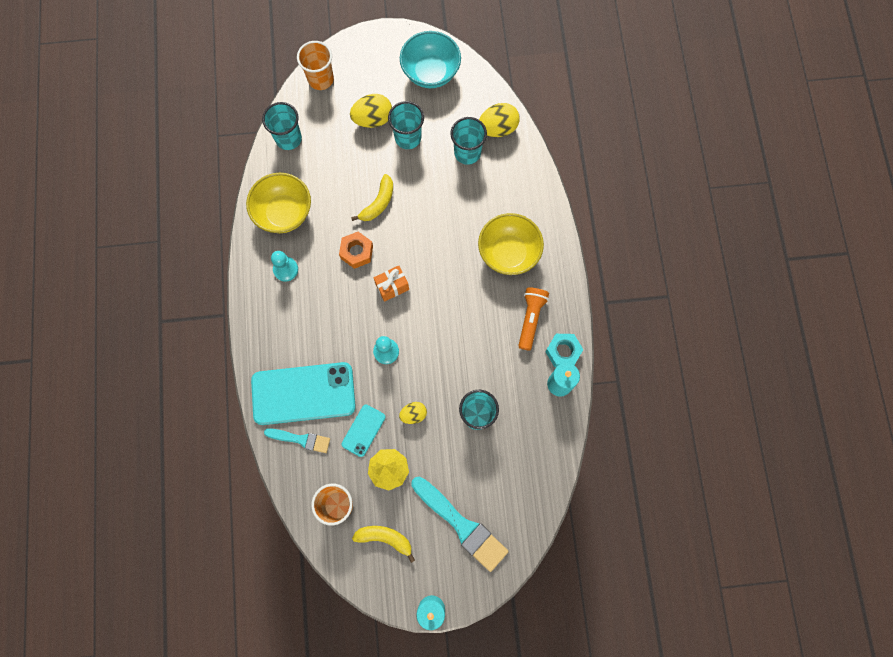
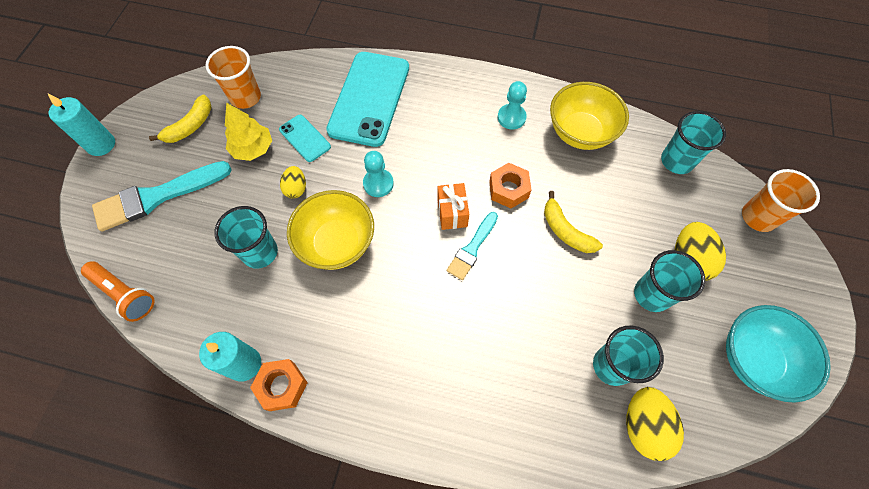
camera: 110 degrees right, 10 degrees down
(301, 439) = (325, 85): turquoise brush -> turquoise brush (472, 248)
(508, 253) = (445, 367): yellow bowl -> yellow bowl (337, 243)
(530, 319) = (344, 361): orange flashlight -> orange flashlight (124, 294)
(563, 352) = (282, 386): turquoise nut -> orange nut

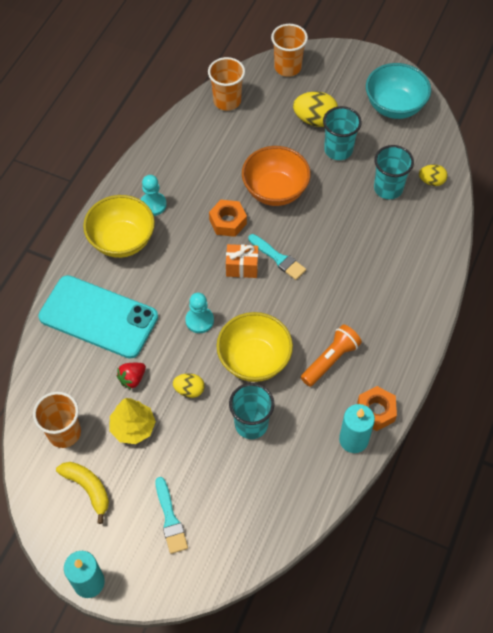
camera: 80 degrees left, 5 degrees down
(124, 294) = (272, 544): orange flashlight -> orange flashlight (330, 360)
(157, 197) = (170, 519): turquoise brush -> turquoise brush, size x0.58
(305, 138) = (132, 379): turquoise phone -> red strawberry
(565, 231) = (275, 191): yellow banana -> orange bowl
(580, 133) = (183, 158): yellow bowl -> yellow bowl (122, 241)
(643, 426) = (431, 181): yellow egg -> yellow egg, size x0.60
(677, 161) = (227, 101): turquoise cup -> orange cup

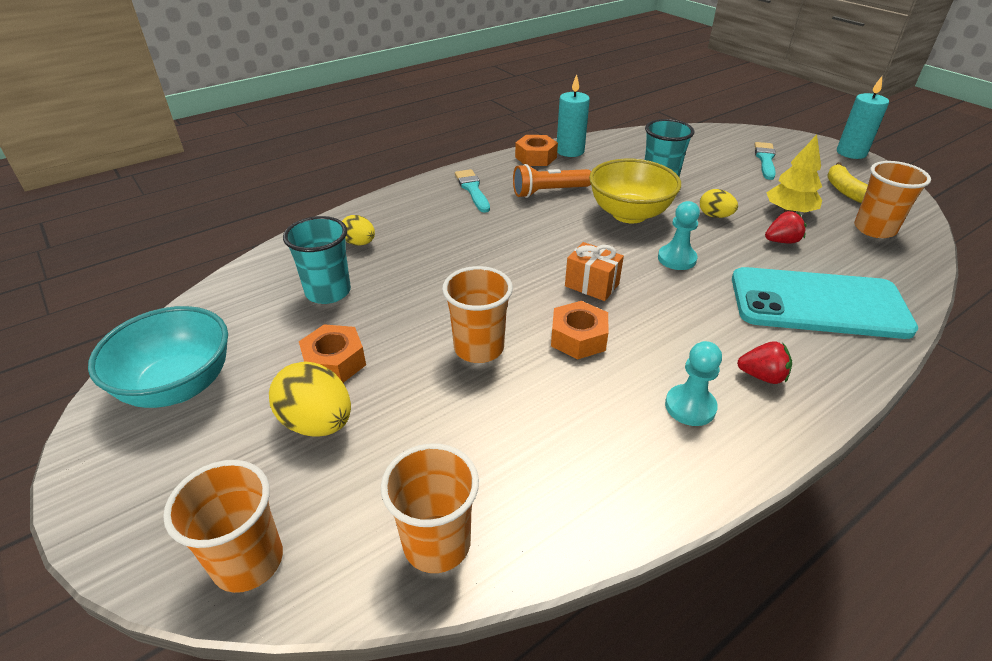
camera: 150 degrees left, 20 degrees down
(98, 317) = (818, 304): turquoise phone -> turquoise phone turned 45 degrees counterclockwise
(122, 241) = (762, 376): yellow bowl -> red strawberry
(275, 191) = (479, 348): orange bowl -> orange cup
(278, 258) = (537, 277): turquoise brush -> turquoise brush (472, 189)
(338, 150) = (334, 362): turquoise cup -> orange nut
(431, 181) = (269, 279): yellow egg -> yellow egg (359, 243)

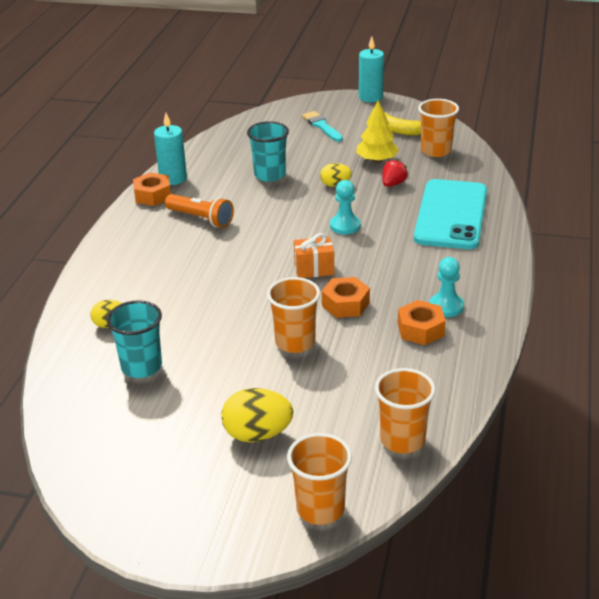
camera: 40 degrees left, 5 degrees down
(178, 386) = (131, 474): turquoise bowl -> none
(334, 362) = (216, 401): orange nut -> orange nut (421, 329)
(472, 189) = (139, 244): turquoise brush -> none
(549, 192) = (201, 219): orange flashlight -> orange flashlight turned 90 degrees counterclockwise
(629, 214) = (278, 209): yellow bowl -> none
(762, 376) = (463, 271): red strawberry -> none
(818, 304) = (451, 215): turquoise phone -> turquoise phone turned 45 degrees counterclockwise

